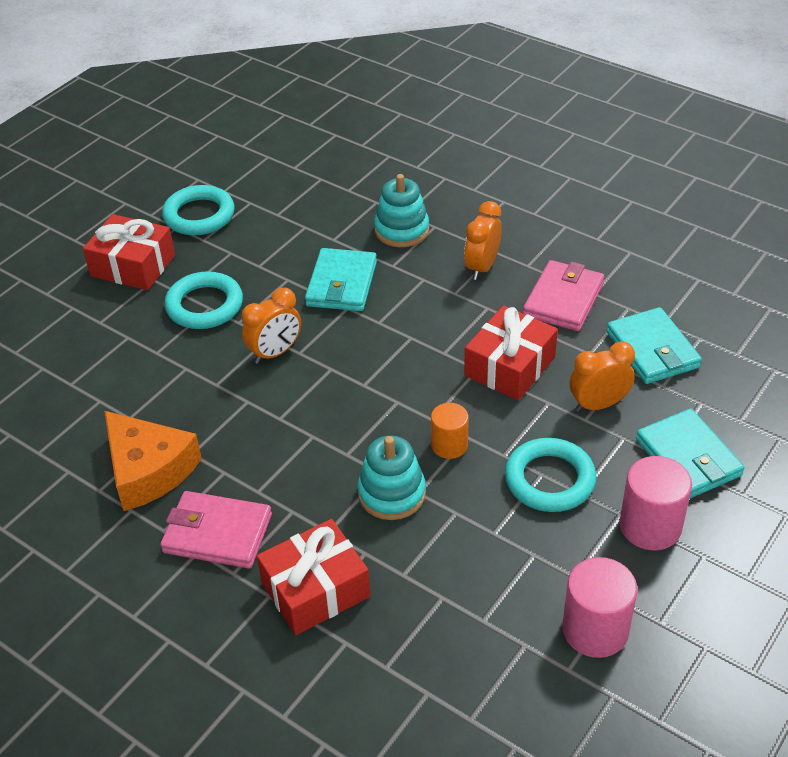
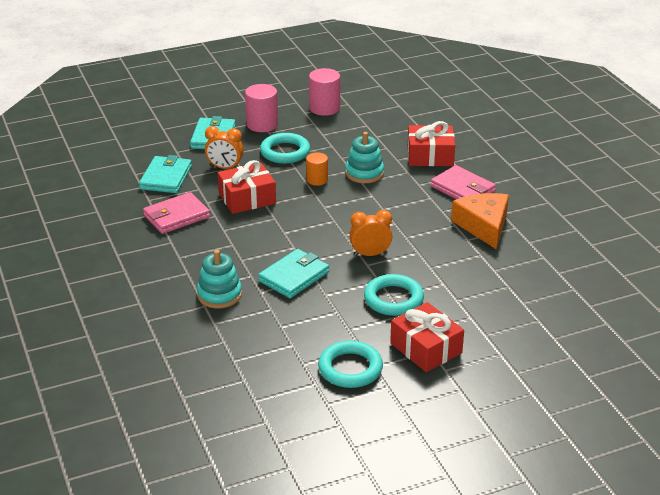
camera: 150 degrees left, 10 degrees down
(482, 267) = (198, 251): orange clock -> none

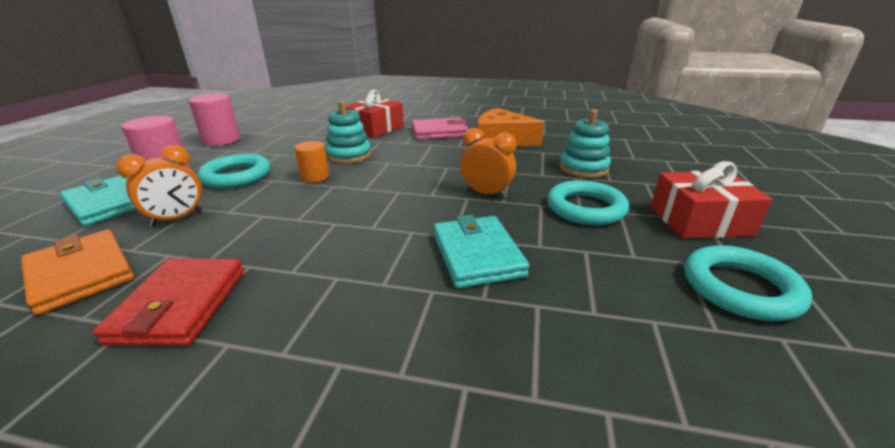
camera: 55 degrees left, 5 degrees down
(166, 178) = (80, 274): turquoise wallet -> orange wallet
(176, 216) = (181, 305): pink wallet -> red wallet
(219, 295) = (451, 349): turquoise stacking toy -> turquoise stacking toy (583, 168)
(247, 198) = (264, 226): red gift -> none
(370, 254) = (486, 194): orange clock -> orange clock turned 90 degrees clockwise

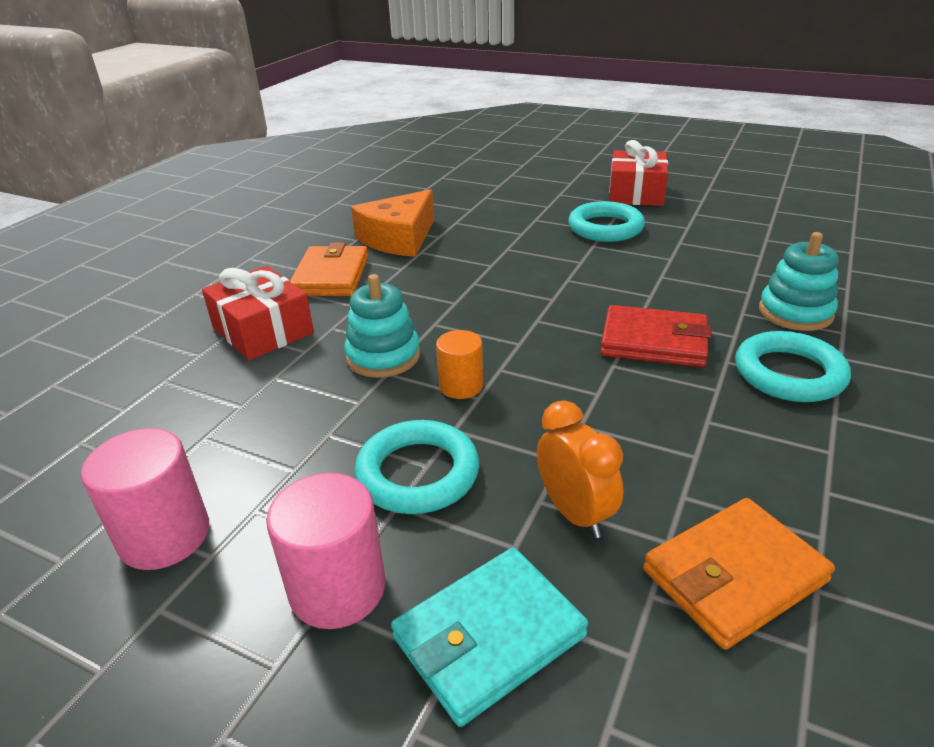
camera: 75 degrees left, 5 degrees up
(181, 305) = (785, 458): red wallet -> red wallet (654, 341)
(439, 132) = (331, 276): pink wallet -> orange wallet
(477, 255) = (686, 287): turquoise wallet -> none
(486, 194) = (560, 268): orange clock -> none
(583, 168) = (514, 211): turquoise stacking toy -> turquoise stacking toy (795, 313)
(740, 288) = (727, 206): turquoise ring -> turquoise ring (789, 373)

